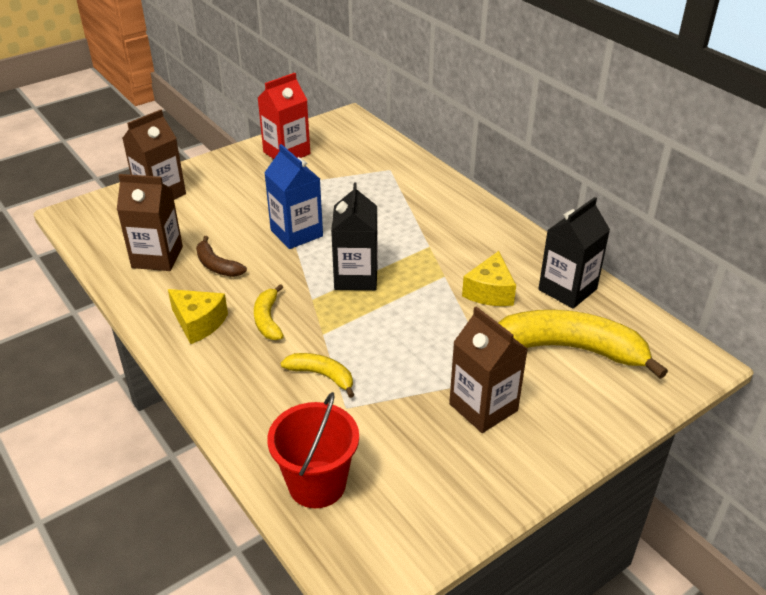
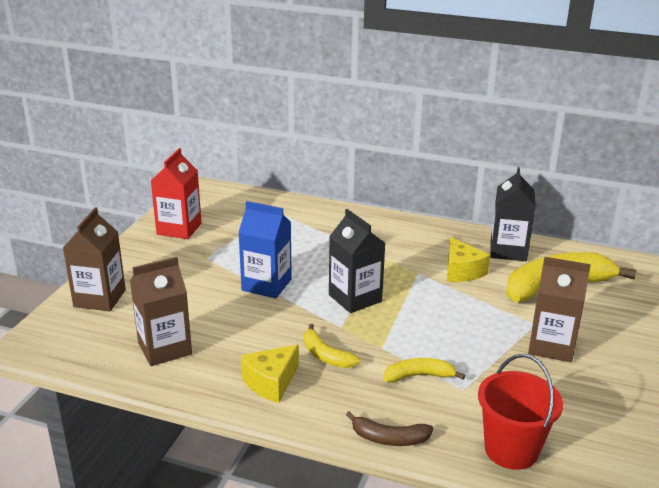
camera: 35 degrees left, 10 degrees down
(198, 323) = (271, 382): yellow cheese -> yellow cheese turned 135 degrees clockwise
(217, 265) = (229, 333): brown banana -> brown banana (389, 438)

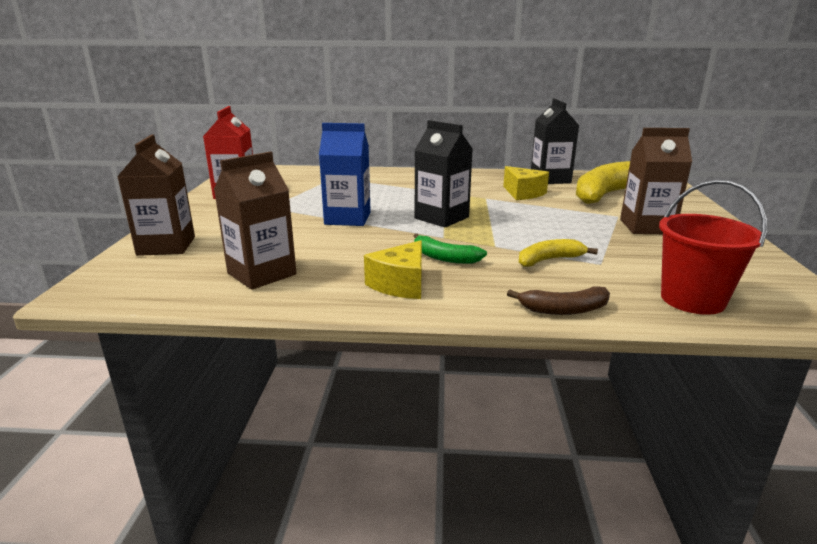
camera: 15 degrees left, 5 degrees down
(326, 355) = (444, 257): yellow banana -> green banana

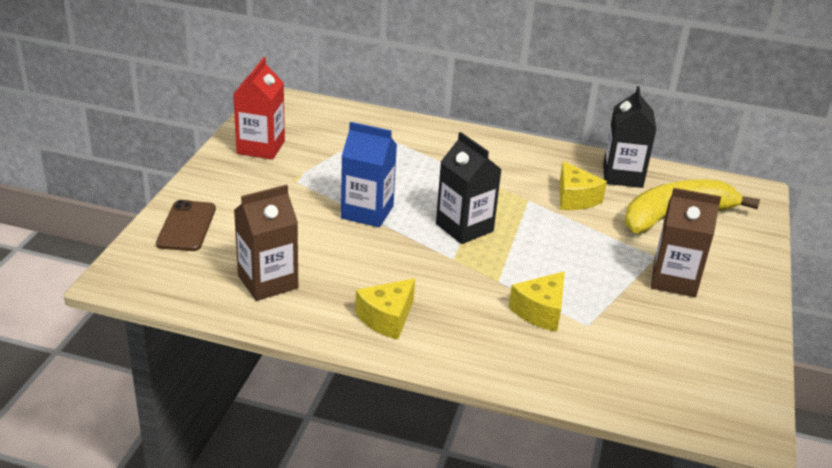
camera: 10 degrees right, 10 degrees up
(166, 246) = (186, 226): brown carton -> brown phone
(444, 257) = (441, 290): green banana -> none
(549, 260) = (540, 311): yellow banana -> yellow cheese
(564, 309) = (516, 376): brown banana -> none
(692, 299) = (640, 386): red bucket -> none

